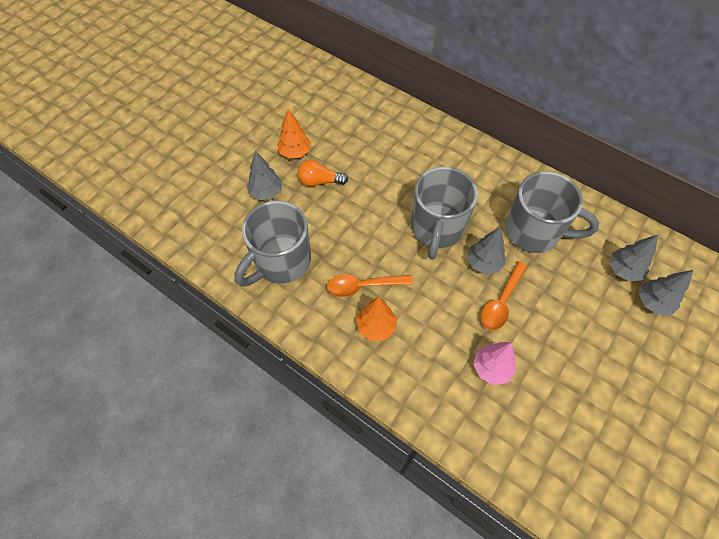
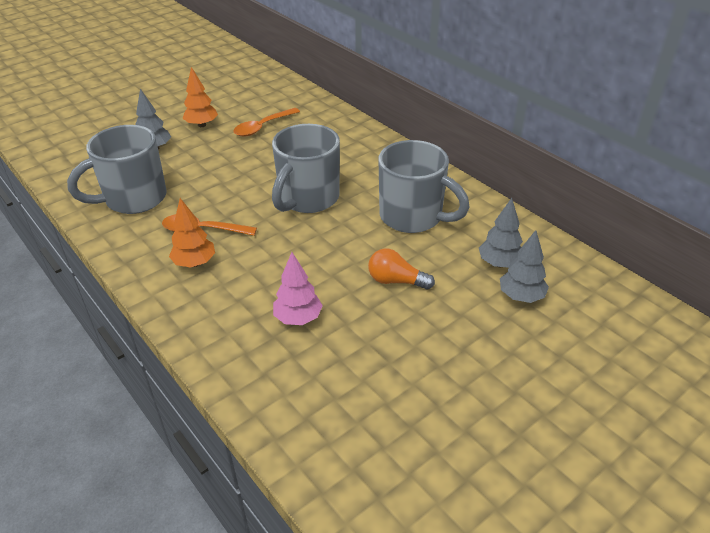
camera: 15 degrees right, 20 degrees down
(319, 181) = (211, 148): orange light bulb -> orange light bulb (396, 281)
(483, 263) = (342, 232): grey tree -> none
(501, 302) = (342, 266): orange spoon -> orange spoon (262, 127)

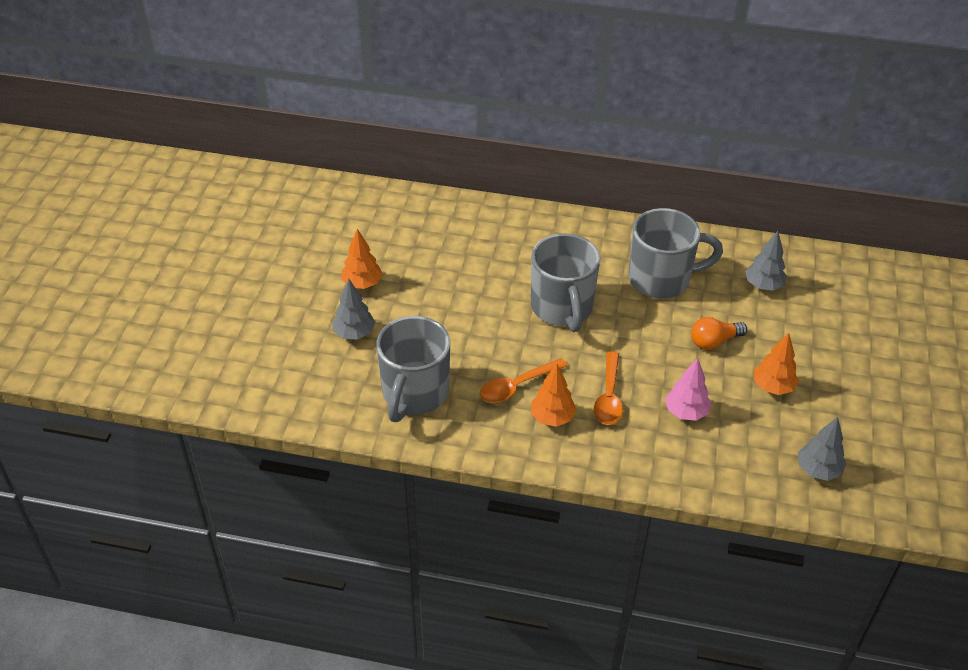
camera: 40 degrees left, 5 degrees up
(262, 127) = (424, 256): orange spoon -> orange spoon (609, 397)
(401, 344) = (772, 387): none -> orange tree
(521, 296) = (804, 304): grey tree -> grey tree (818, 470)

